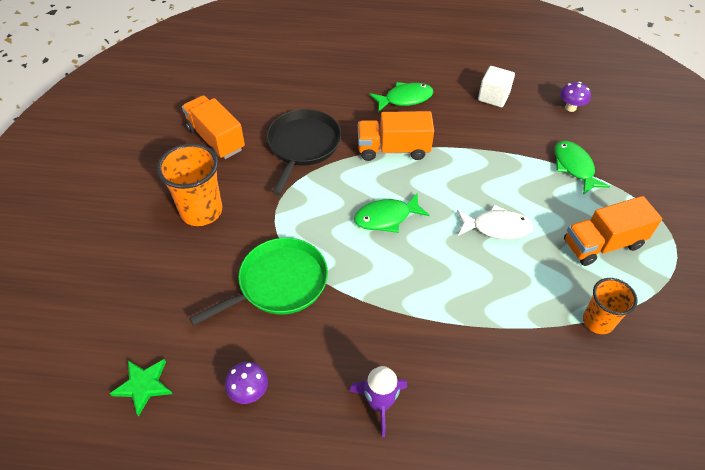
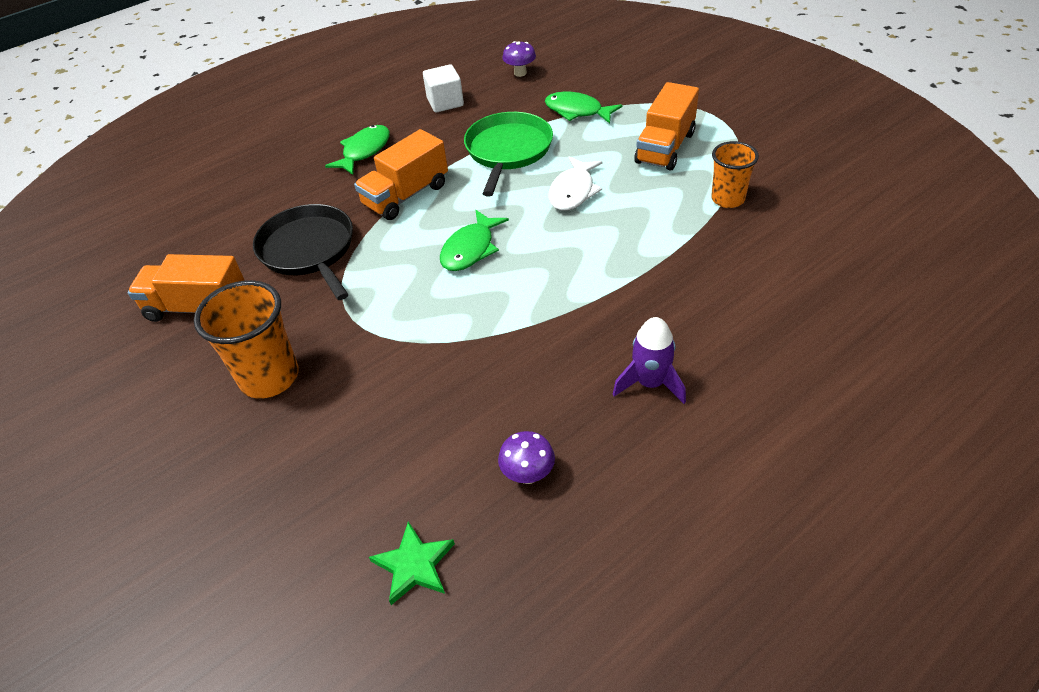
camera: 40 degrees left, 5 degrees down
(279, 283) = (438, 371): green pan -> green pan (508, 151)
(496, 227) = (573, 191): white fish -> white fish turned 150 degrees clockwise

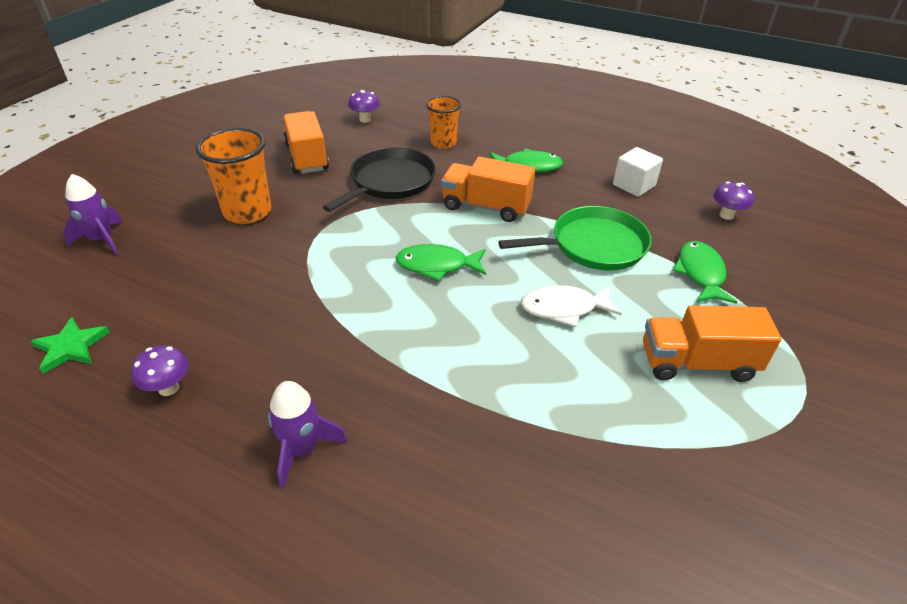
camera: 60 degrees right, 5 degrees down
(161, 243) = (365, 119): none -> purple mushroom
(214, 532) = (102, 240): none -> purple rocket
(728, 199) = (644, 448): orange cup -> orange cup (443, 143)

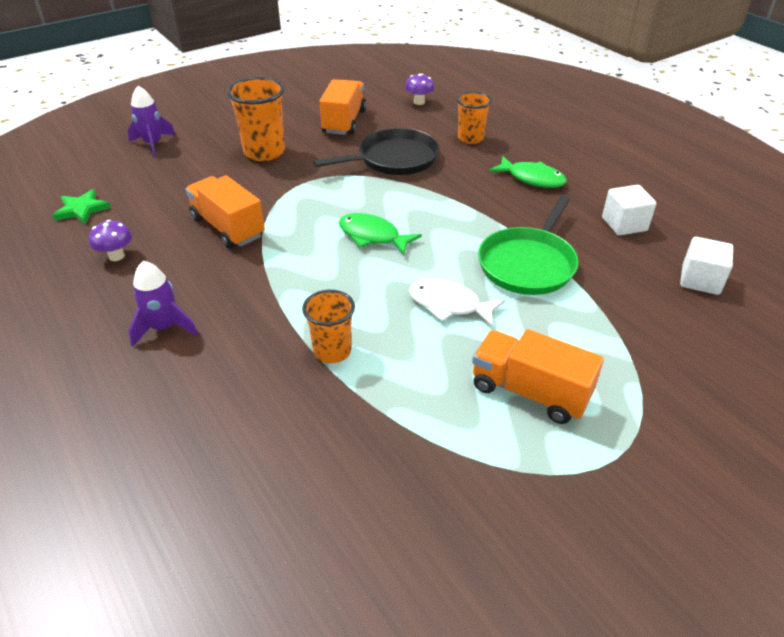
camera: 30 degrees right, 0 degrees up
(486, 206) = (459, 202): orange truck -> orange truck (228, 227)
(501, 398) = (332, 351): none -> orange cup
(593, 245) = (528, 264): green pan -> green pan turned 105 degrees clockwise
(700, 273) = (613, 321): green fish -> none
(726, 215) = (700, 280): purple mushroom -> white cube

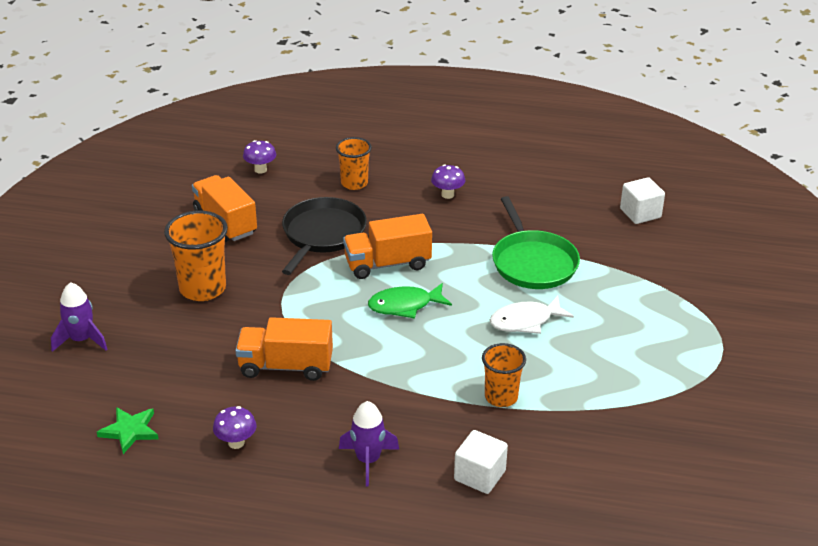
camera: 45 degrees left, 5 degrees down
(530, 392) = (640, 343): orange truck -> orange truck (387, 264)
(532, 178) = (447, 195): green fish -> purple mushroom
(624, 224) = (552, 198): white cube -> white cube (479, 475)

